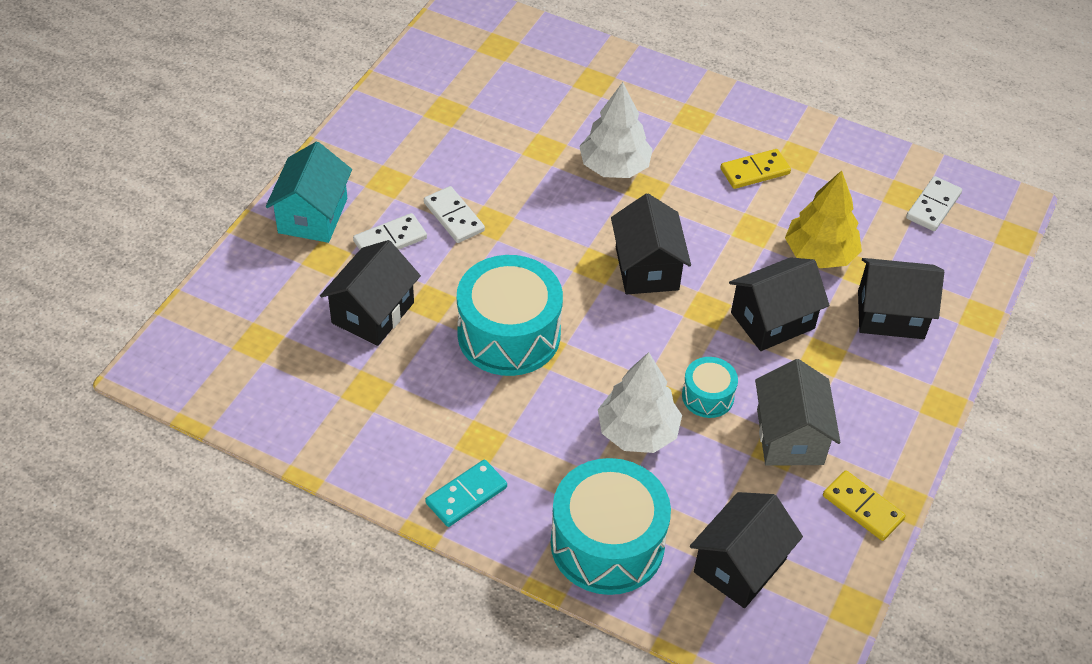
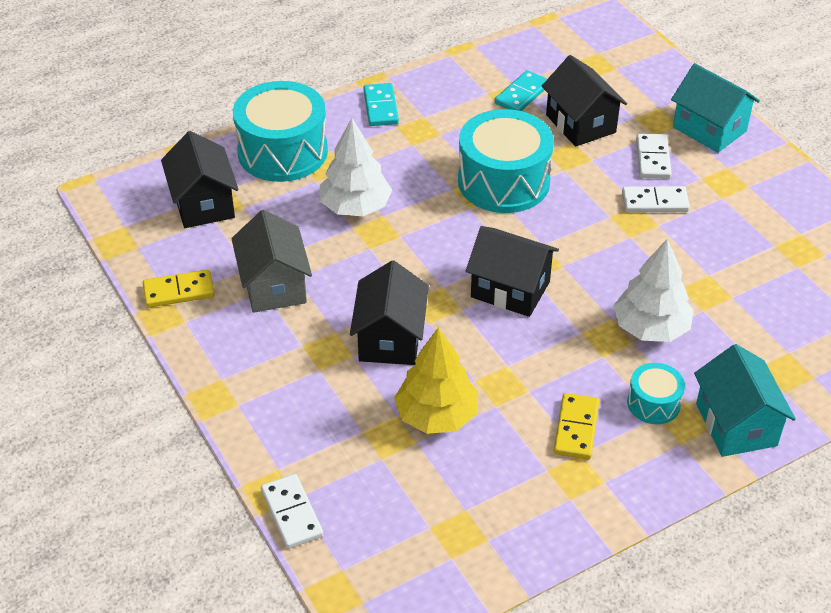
camera: 125 degrees right, 5 degrees down
(355, 380) = (522, 94): none -> turquoise domino
(671, 92) = (736, 424): none -> turquoise house
(707, 396) = (352, 259): turquoise drum -> turquoise drum (653, 403)
(789, 436) = (274, 286): grey house -> grey house turned 45 degrees clockwise
(890, 314) = (328, 423): black house -> none
(933, 206) = (426, 549): white domino -> white domino (291, 513)

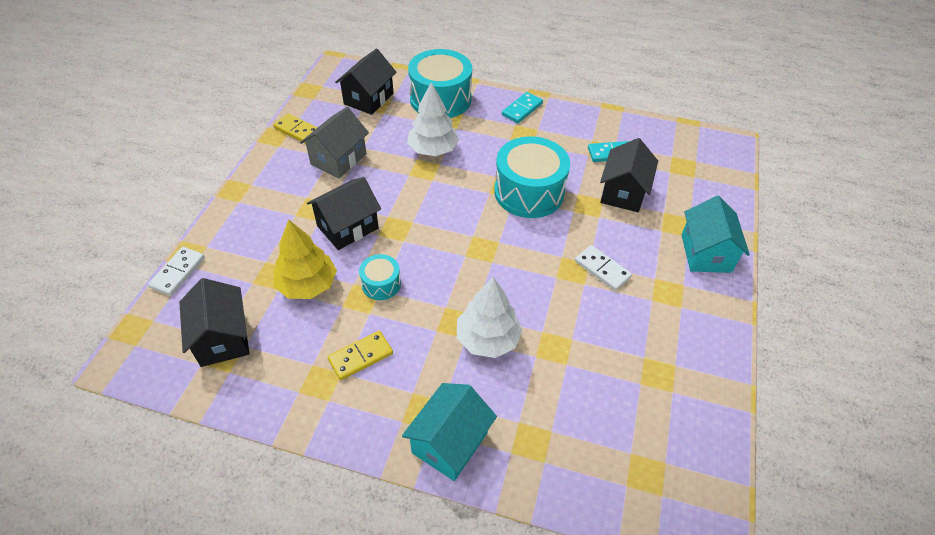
camera: 45 degrees right, 5 degrees up
(510, 289) = (444, 251): black house -> black house (222, 338)
(653, 159) = (639, 244): white domino -> none
(653, 403) = (422, 383): turquoise drum -> turquoise drum (381, 284)

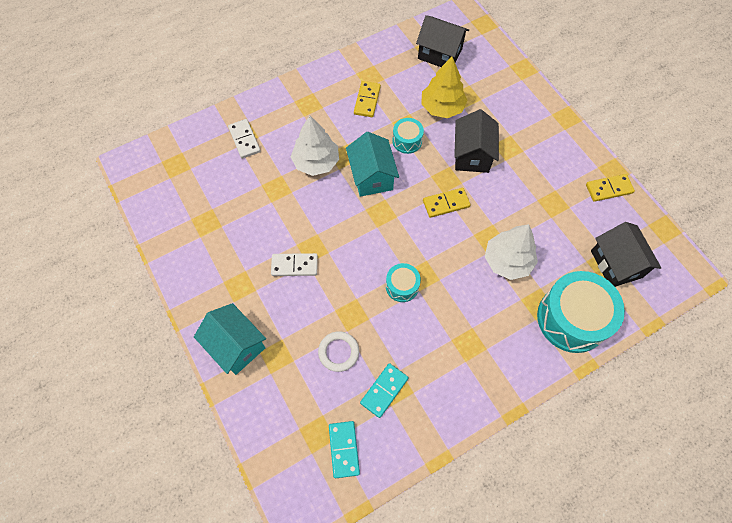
camera: 135 degrees right, 15 degrees up
(178, 272) = (510, 58): white domino -> white domino (244, 140)
(338, 159) = (549, 193): grey house -> none
(422, 213) = (446, 204): none -> yellow domino
(449, 442) = (281, 102): turquoise house -> turquoise house (372, 176)
(522, 109) = (502, 373): turquoise domino -> turquoise domino (344, 449)
(529, 192) = (402, 286): turquoise drum -> turquoise drum, size x0.49
(623, 192) = (338, 352): black house -> white ring

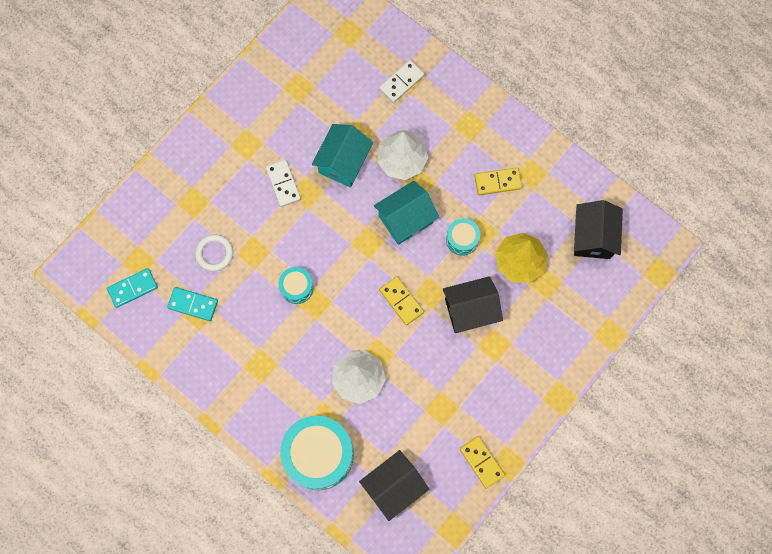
camera: 70 degrees right, 10 degrees up
(236, 345) = (191, 165): turquoise house -> turquoise house (343, 162)

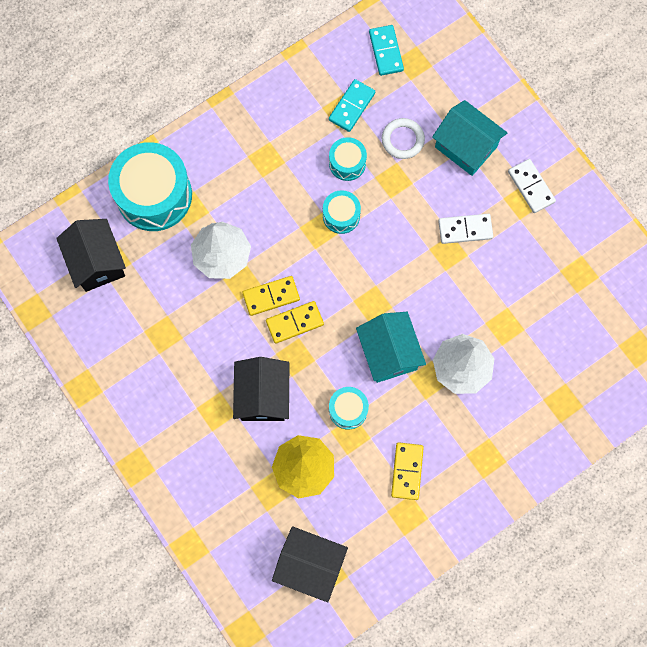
camera: 105 degrees right, 0 degrees up
(247, 295) = (347, 163): none -> turquoise drum
(343, 162) = (475, 301): turquoise house -> turquoise house (466, 147)
(401, 82) = (560, 393): white domino -> white domino (531, 187)
(481, 462) = (92, 360): yellow domino -> yellow domino (271, 296)

